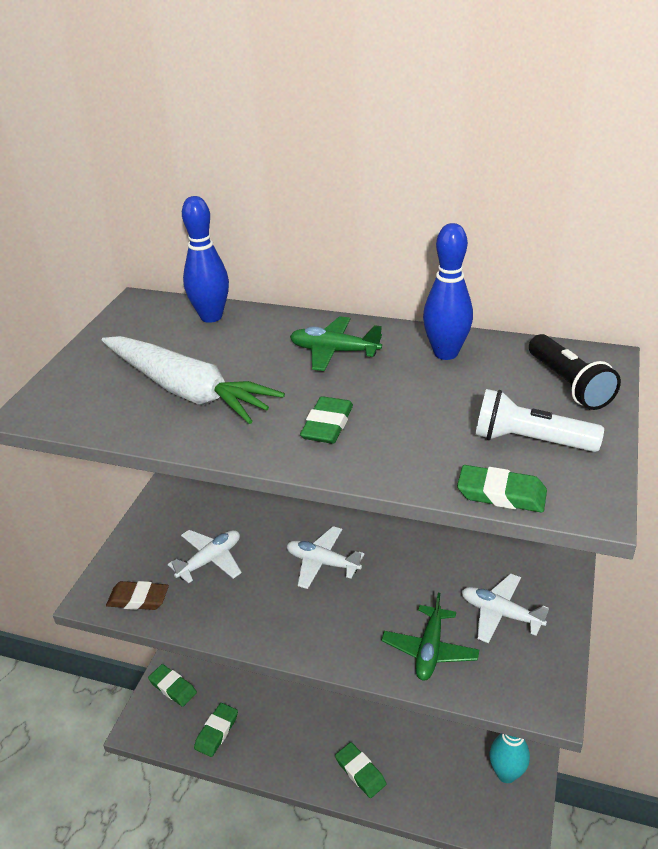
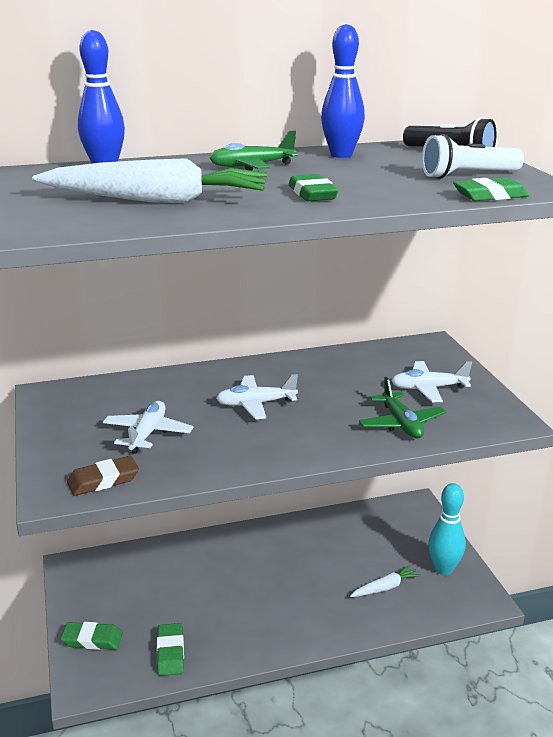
camera: 35 degrees left, 10 degrees down
(360, 772) = (330, 620): green eraser -> none
(434, 764) = (385, 587): none -> white carrot

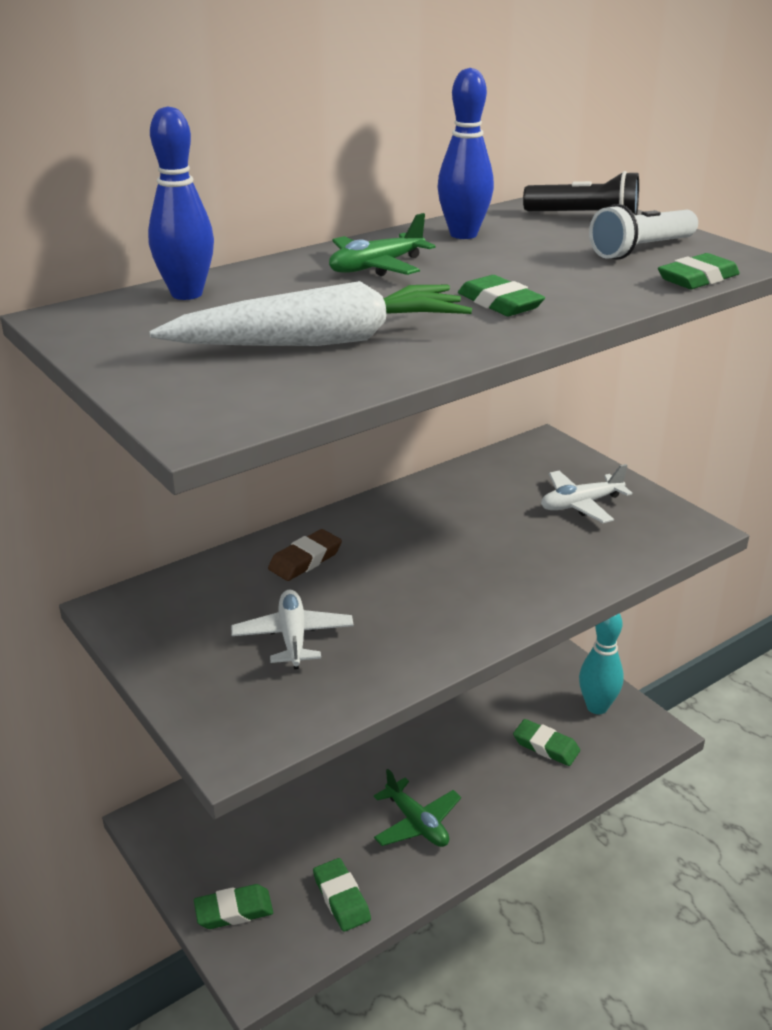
camera: 20 degrees left, 5 degrees up
(103, 480) = (283, 716): brown eraser -> brown eraser (305, 560)
(256, 404) = (398, 566): white plane -> none
(385, 587) = (546, 746): white carrot -> green eraser
(401, 424) = (581, 557): green plane -> green plane (417, 823)

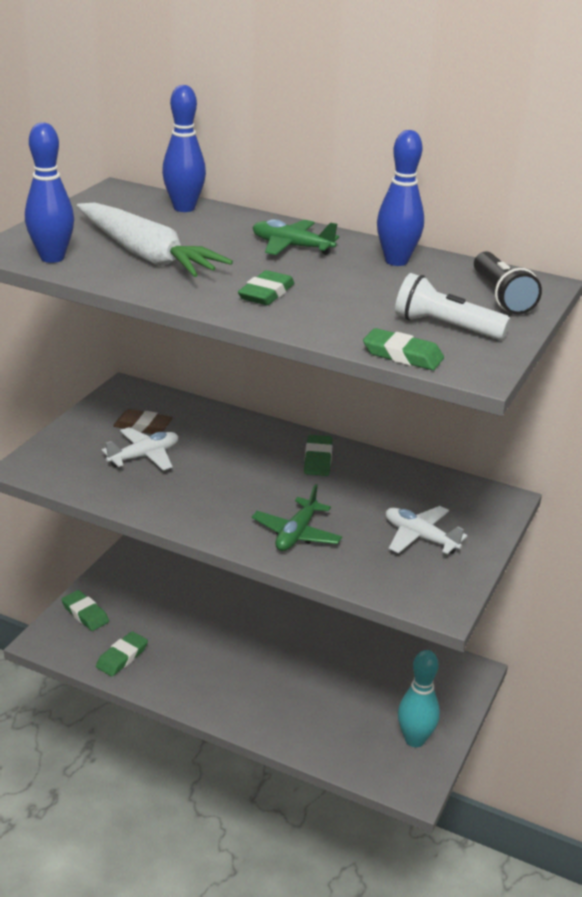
camera: 60 degrees right, 0 degrees up
(267, 399) = (52, 258): none -> blue bowling pin
(305, 560) = (231, 437): brown eraser -> brown eraser (143, 426)
(417, 823) = (210, 671): green plane -> green plane (296, 534)
(546, 746) = (341, 719): green eraser -> green eraser (318, 459)

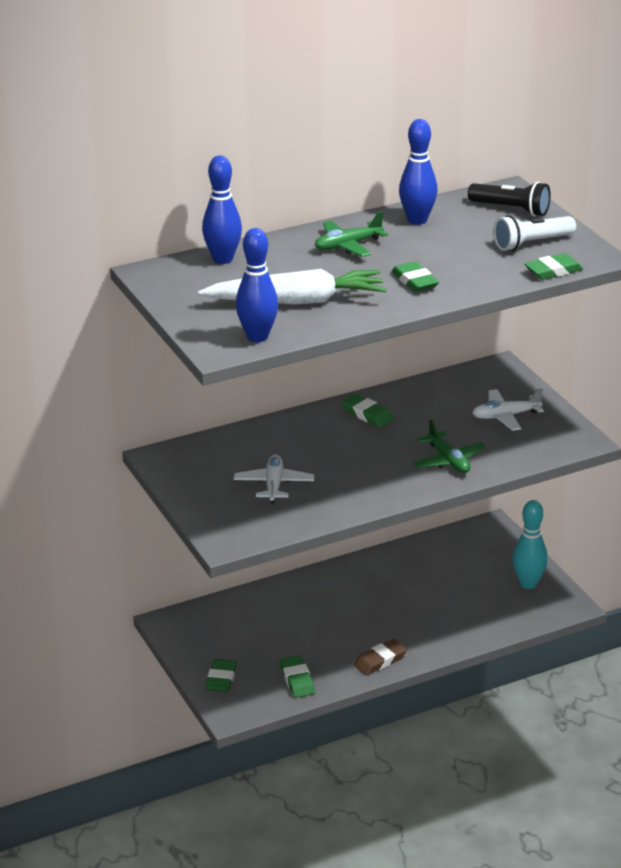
camera: 50 degrees left, 0 degrees up
(85, 614) = (221, 679): green eraser -> green eraser turned 75 degrees counterclockwise
(143, 426) = (228, 470): brown eraser -> brown eraser (380, 660)

